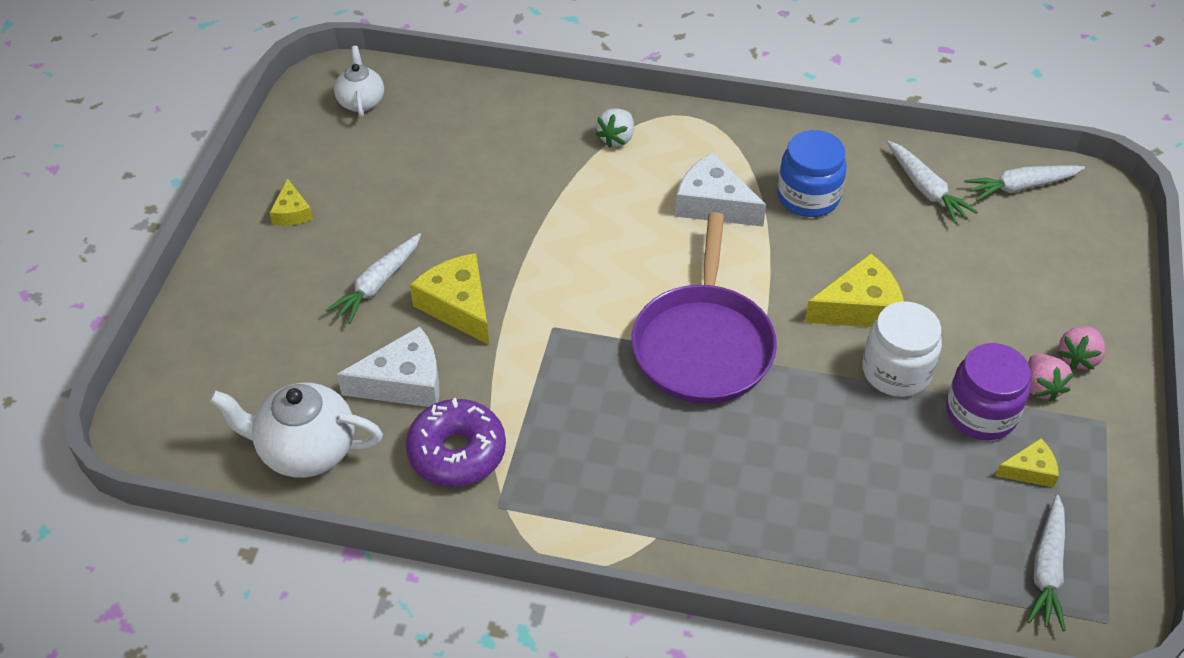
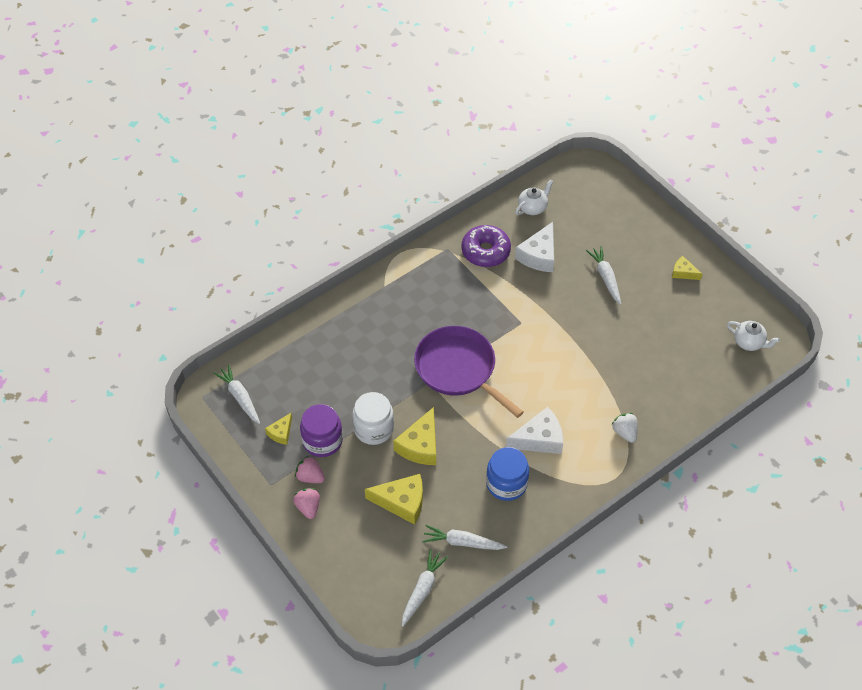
camera: 130 degrees right, 5 degrees up
(306, 450) = (533, 208): white teapot -> white teapot, size x0.61
(458, 306) = (565, 298): yellow cheese -> yellow cheese (402, 502)

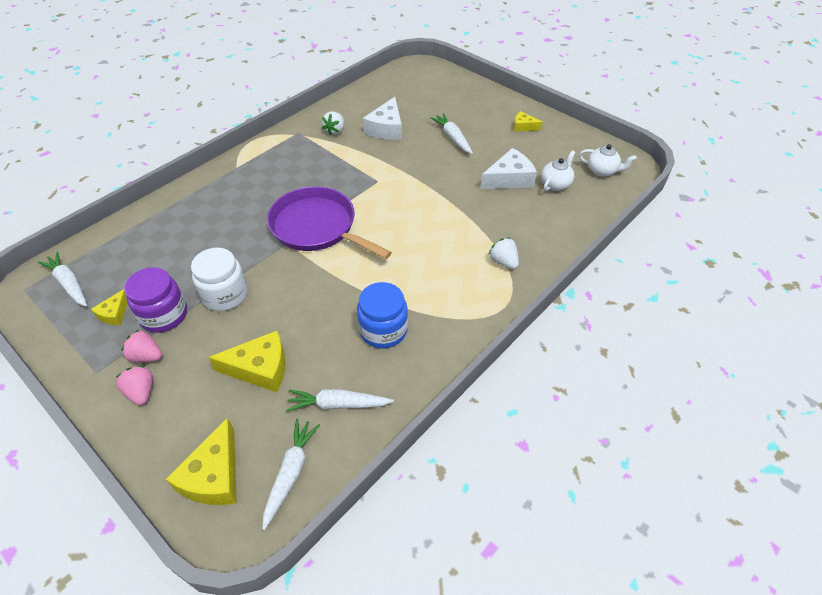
camera: 10 degrees left, 5 degrees down
(420, 445) = (280, 304): yellow cheese -> yellow cheese (214, 475)
(485, 251) = (335, 131): purple donut -> white strawberry
(533, 208) = (375, 96): white teapot -> white teapot (555, 184)
(539, 439) = (413, 280): white cheese -> white cheese (509, 179)

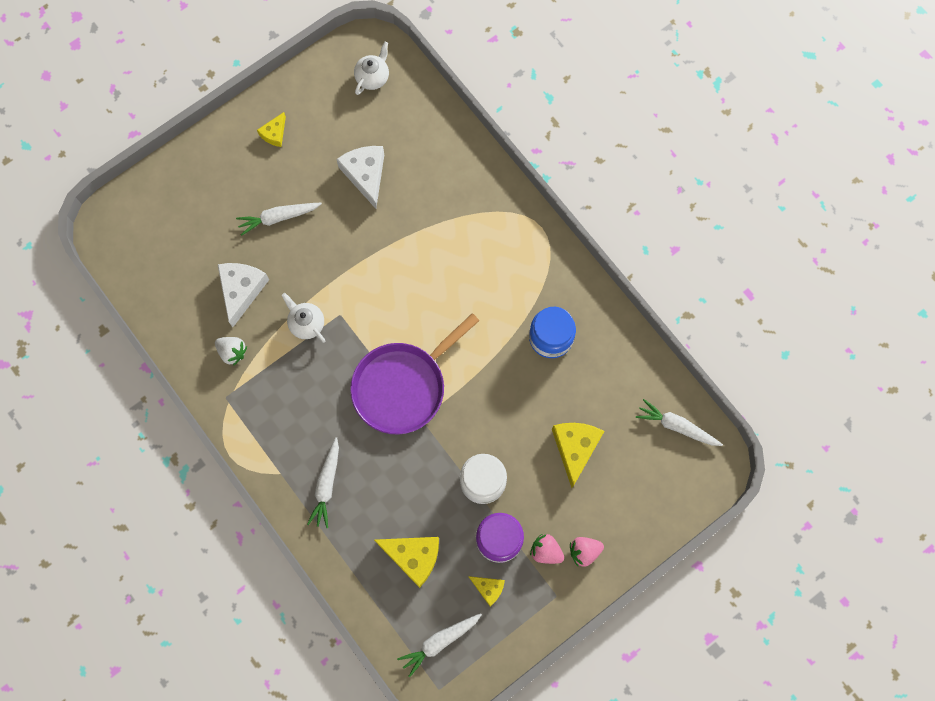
camera: 80 degrees left, 25 degrees up
(146, 356) = (546, 551): pink strawberry -> pink strawberry turned 90 degrees clockwise
(214, 475) = (671, 485): yellow cheese -> yellow cheese (413, 556)
(338, 404) = (621, 385): white carrot -> white carrot (326, 485)
(386, 128) = (241, 290): white cheese -> white cheese turned 105 degrees counterclockwise
(503, 262) = (486, 213): white strawberry -> none
(555, 184) = (384, 131): white teapot -> white teapot (306, 323)

